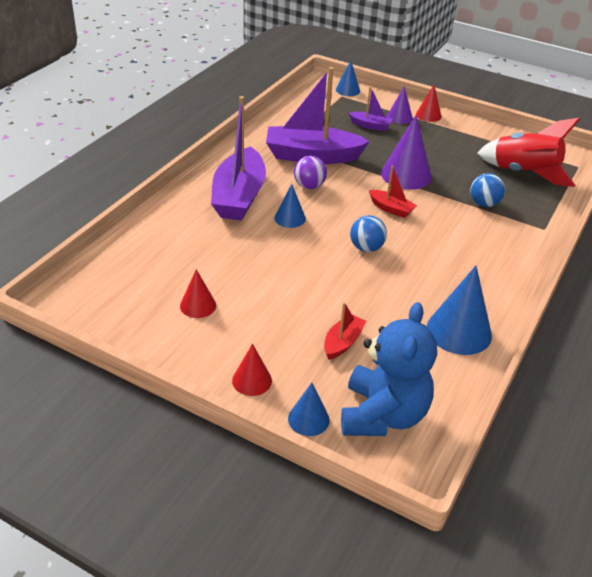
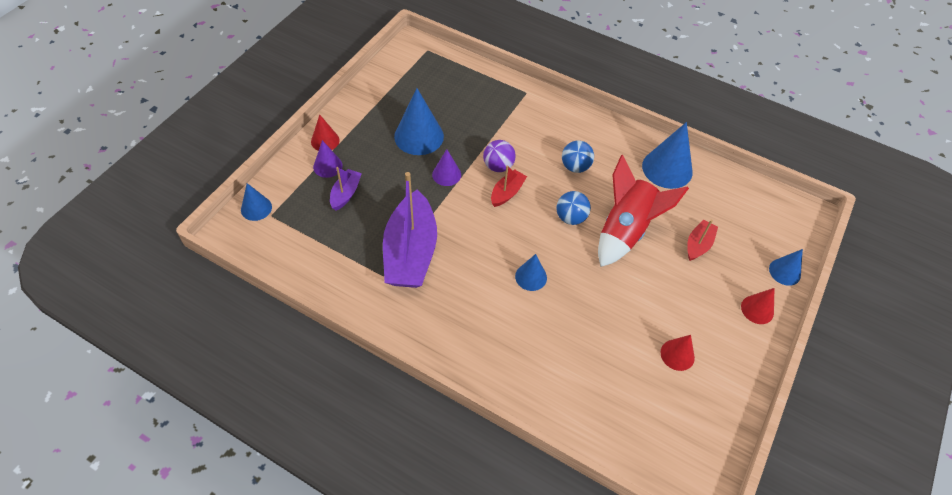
camera: 90 degrees left, 15 degrees up
(239, 196) = (495, 324): purple boat -> none
(309, 186) = (471, 258): purple ball -> purple ball (498, 166)
(342, 342) = (698, 244): red boat -> red boat turned 90 degrees clockwise
(383, 415) = (766, 225): blue teddy bear -> none
(406, 175) = (446, 174): purple cone -> purple cone, size x0.57
(450, 160) = (419, 136): none -> blue cone
(484, 204) = (492, 124): blue ball -> blue ball (575, 167)
(524, 173) = (440, 88): red rocket -> red rocket (625, 230)

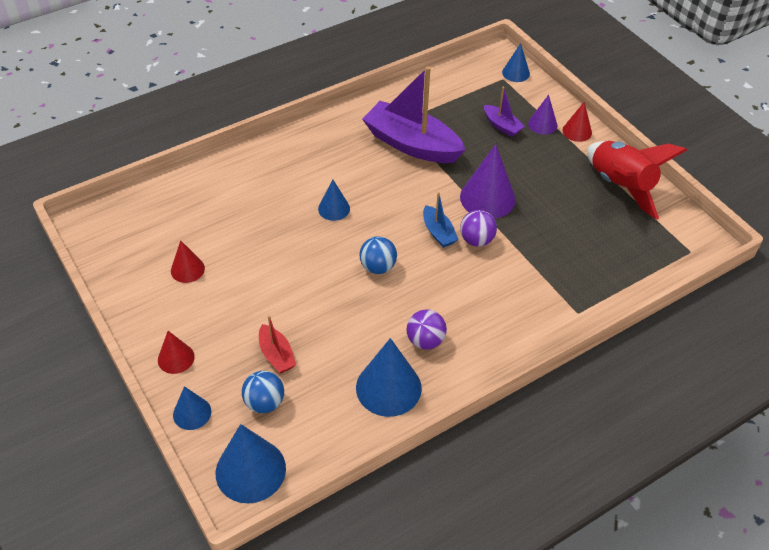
camera: 120 degrees right, 5 degrees down
(419, 136) = (550, 196): blue cone -> blue cone (250, 470)
(446, 174) = (487, 198): purple cone -> purple cone, size x1.77
(507, 193) = (438, 232): red boat -> blue boat
(575, 167) = (440, 303): blue ball -> blue ball (264, 402)
(614, 163) = (425, 340): none -> purple ball
(625, 230) = (334, 302): red rocket -> red rocket (620, 186)

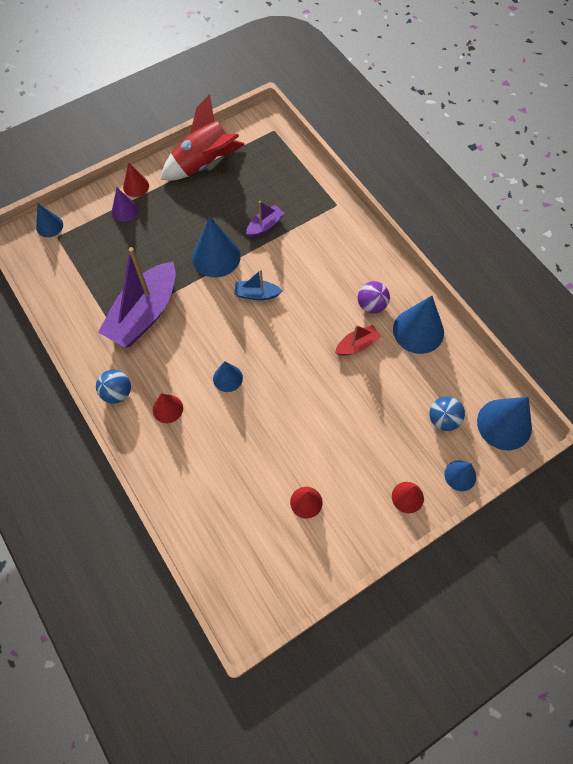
camera: 90 degrees left, 15 degrees up
(276, 355) = (396, 414): red boat -> red boat (357, 345)
(303, 165) = (167, 409): none -> red cone
(378, 267) = (297, 340): blue ball -> blue ball (117, 393)
(438, 232) = (256, 294): blue boat -> blue boat turned 150 degrees counterclockwise
(476, 240) = (265, 266): purple ball -> none
(487, 198) = (216, 256): purple cone -> blue cone
(502, 126) = (124, 241): purple boat -> purple boat (265, 226)

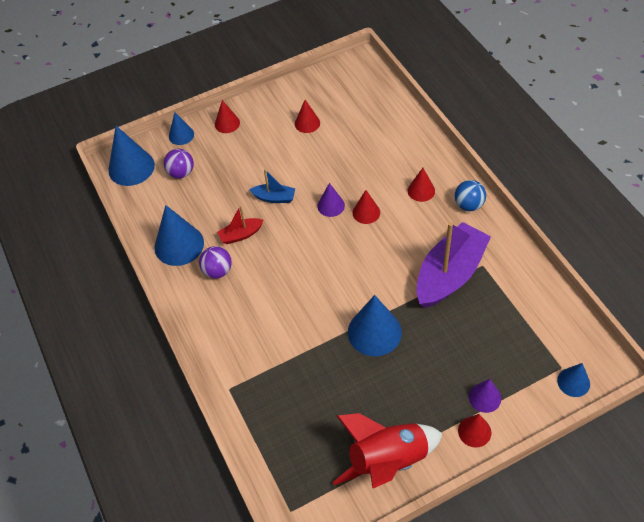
camera: 170 degrees left, 10 degrees down
(227, 378) = (366, 212): blue cone -> red cone
(256, 294) = (333, 288): blue boat -> blue boat (274, 198)
(265, 226) = (317, 366): purple boat -> none
(266, 385) = (331, 205): none -> purple cone
(443, 419) = (181, 173): blue ball -> purple ball

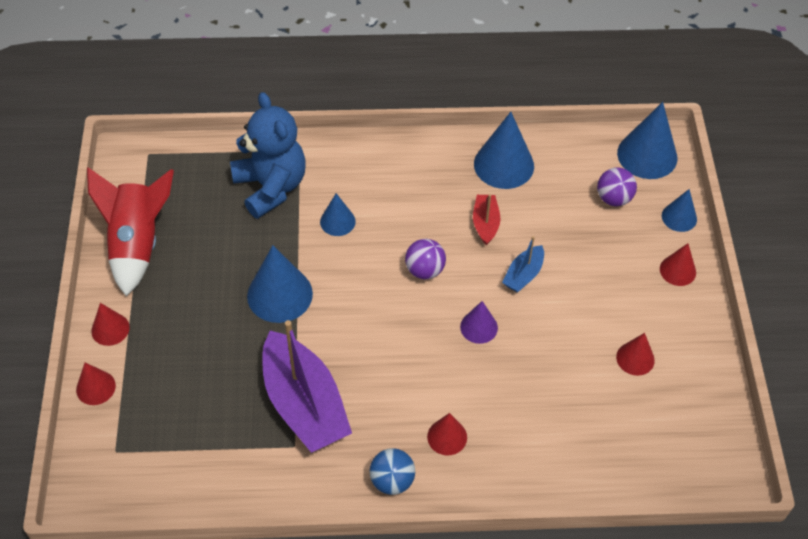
camera: 110 degrees right, 0 degrees up
(217, 271) = (447, 186): purple ball -> purple ball (425, 270)
(277, 390) = (271, 187): none -> blue teddy bear
(366, 212) = (447, 359): red cone -> red cone (95, 387)
(485, 397) = (137, 357): purple cone -> none
(573, 382) = (91, 453): blue cone -> blue cone (337, 221)

